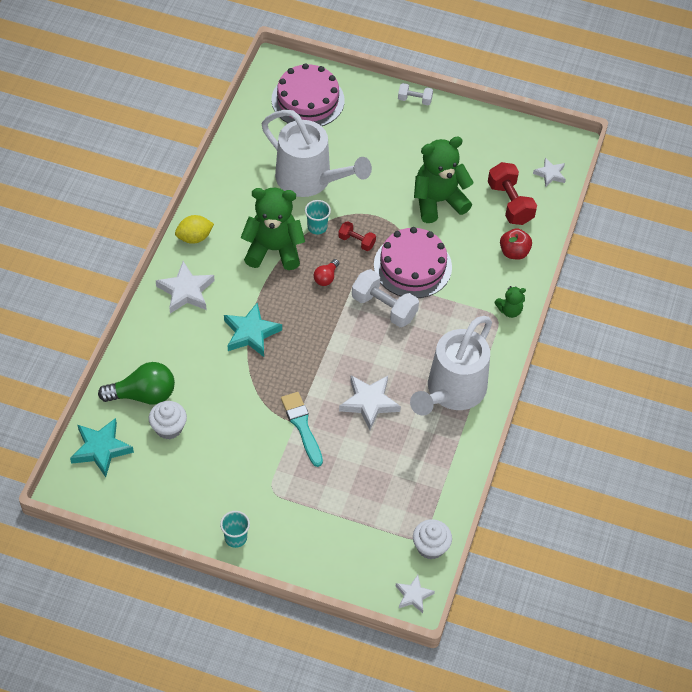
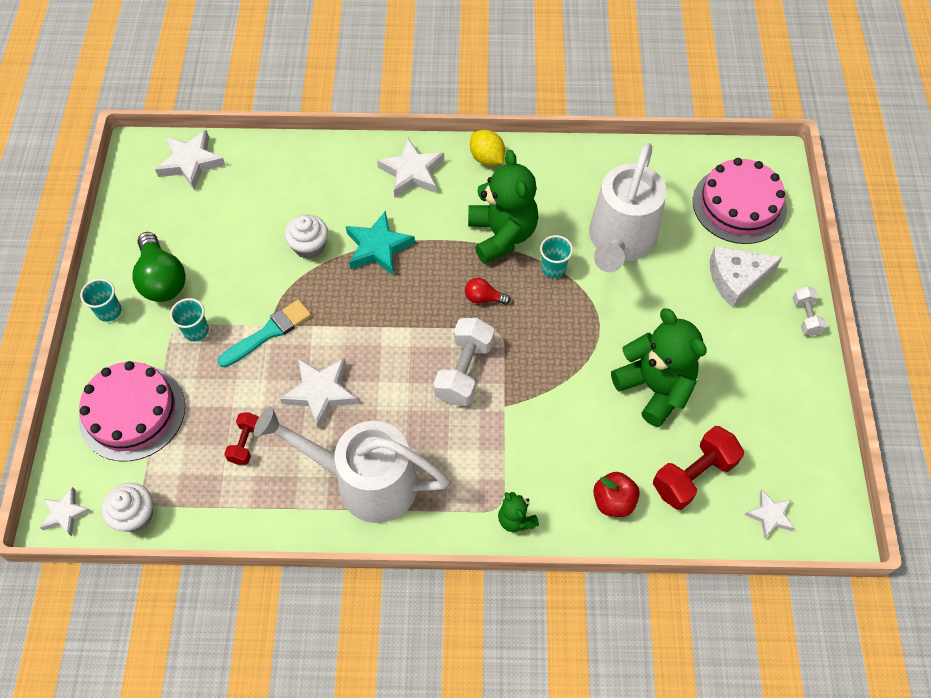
camera: 75 degrees right, 5 degrees up
(101, 449) = (191, 162): turquoise star -> white star
(143, 395) = (266, 176): green light bulb -> green light bulb (162, 279)
(169, 428) = (232, 211): white cupcake -> white cupcake (309, 246)
(280, 477) = (196, 331): none -> turquoise cup
(356, 241) = (550, 314): red dumbbell -> red dumbbell (245, 443)
(370, 125) = (736, 279): none -> white cheese
(412, 266) = (539, 385): pink cake -> pink cake (132, 412)

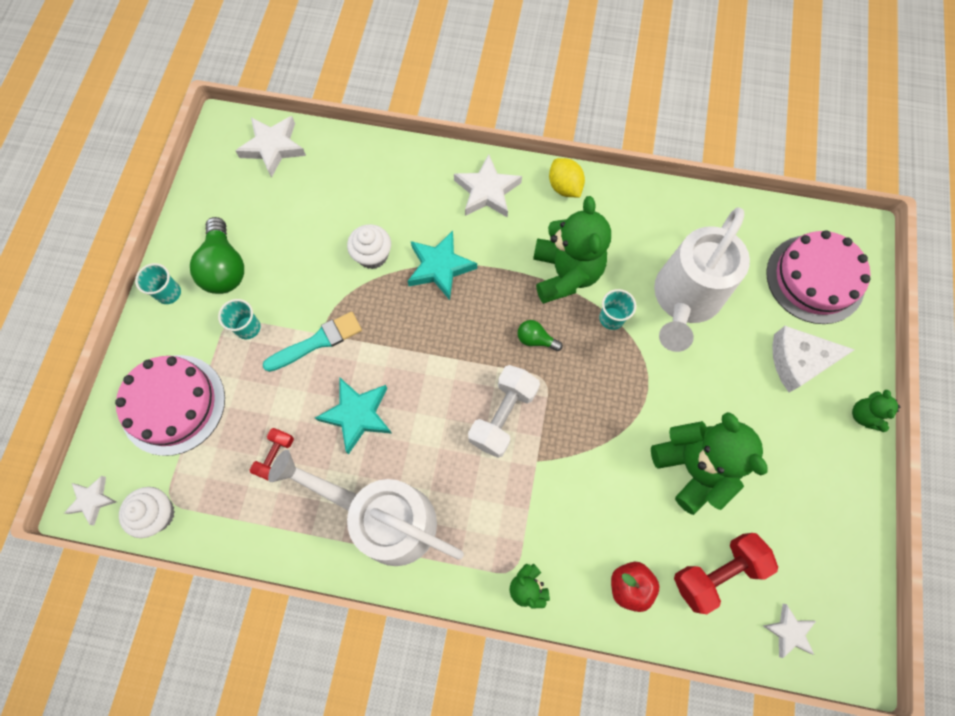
camera: 10 degrees right, 10 degrees up
(321, 392) = (357, 415): white star -> turquoise star
(484, 298) = (536, 339): red light bulb -> green light bulb
(805, 317) = (864, 415): white dumbbell -> green teddy bear

